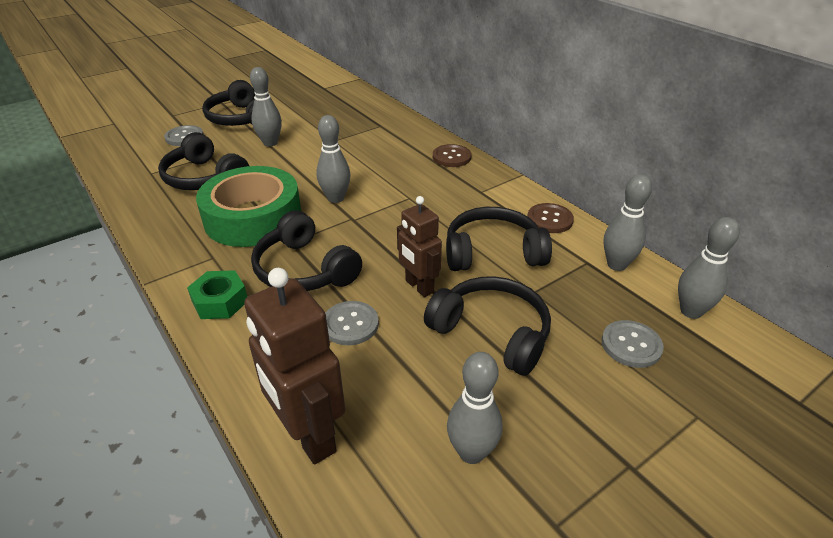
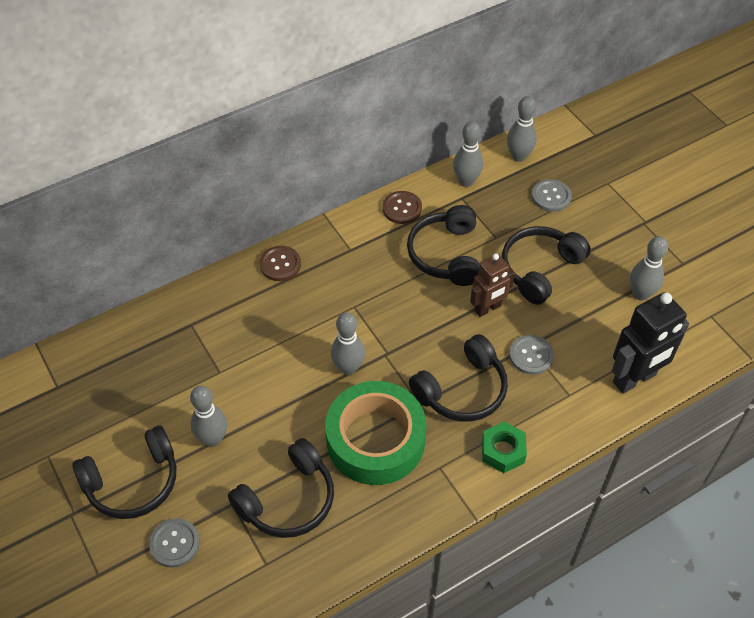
camera: 85 degrees left, 15 degrees up
(308, 436) = (634, 379): brown robot -> black robot

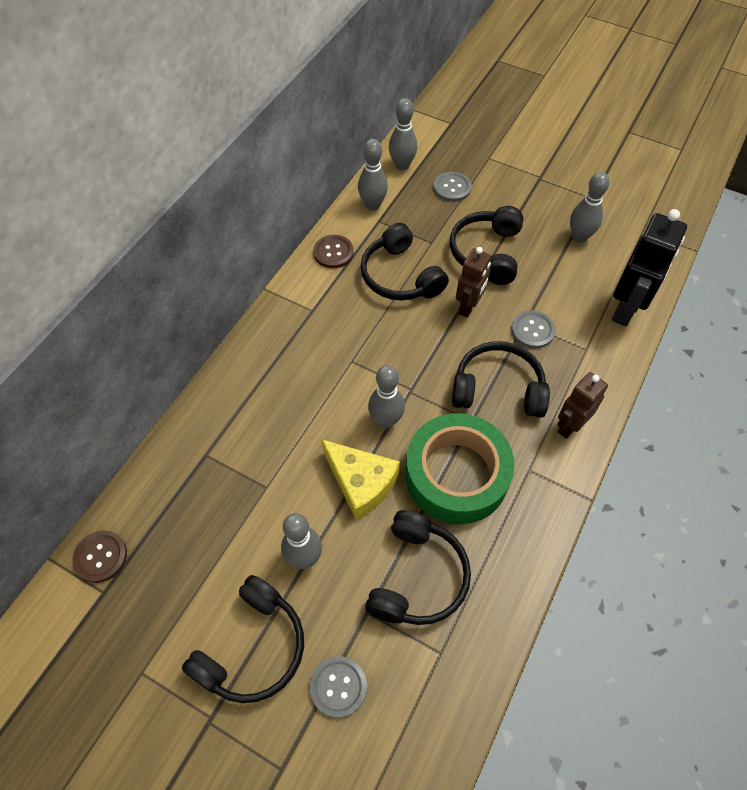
camera: 30 degrees left, 5 degrees up
(280, 264) = (255, 354): brown button -> brown button (100, 557)
(294, 406) = (361, 483): none -> yellow cheese
(462, 390) = (498, 389): black headphones -> black headphones turned 105 degrees counterclockwise
(503, 451) = (569, 426): green nut -> brown robot

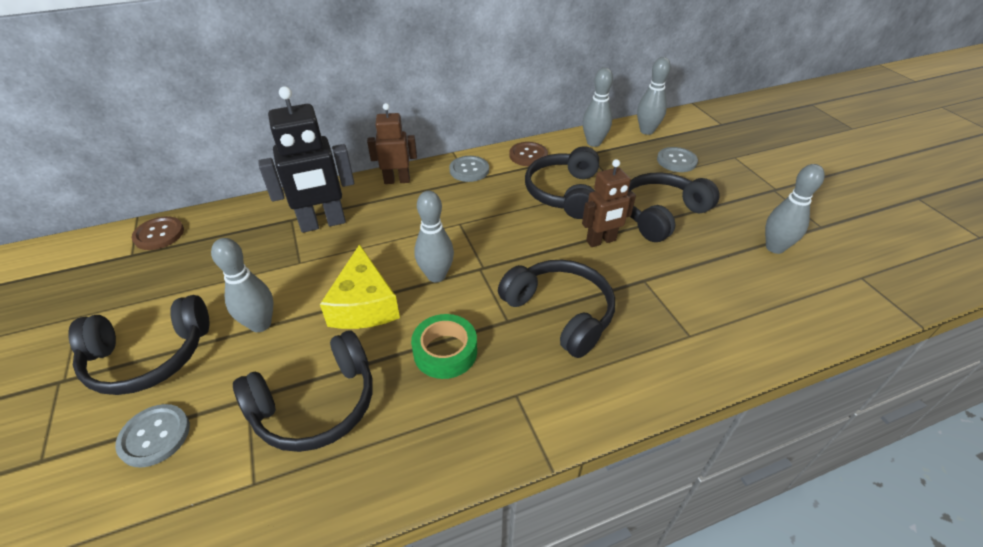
camera: 40 degrees right, 15 degrees down
(456, 474) = (445, 351): green tape -> green tape, size x0.53
(532, 330) = (645, 290): grey button -> grey button (469, 170)
(569, 426) = (600, 387): brown robot -> brown robot (397, 180)
(626, 310) = (773, 329): black robot -> black robot (323, 224)

